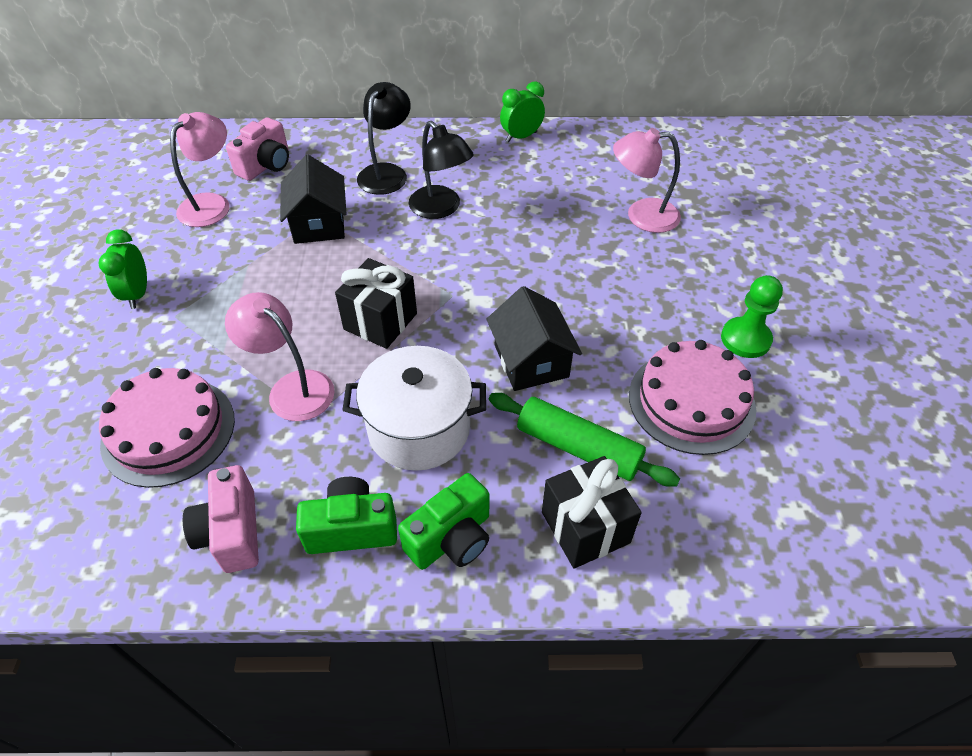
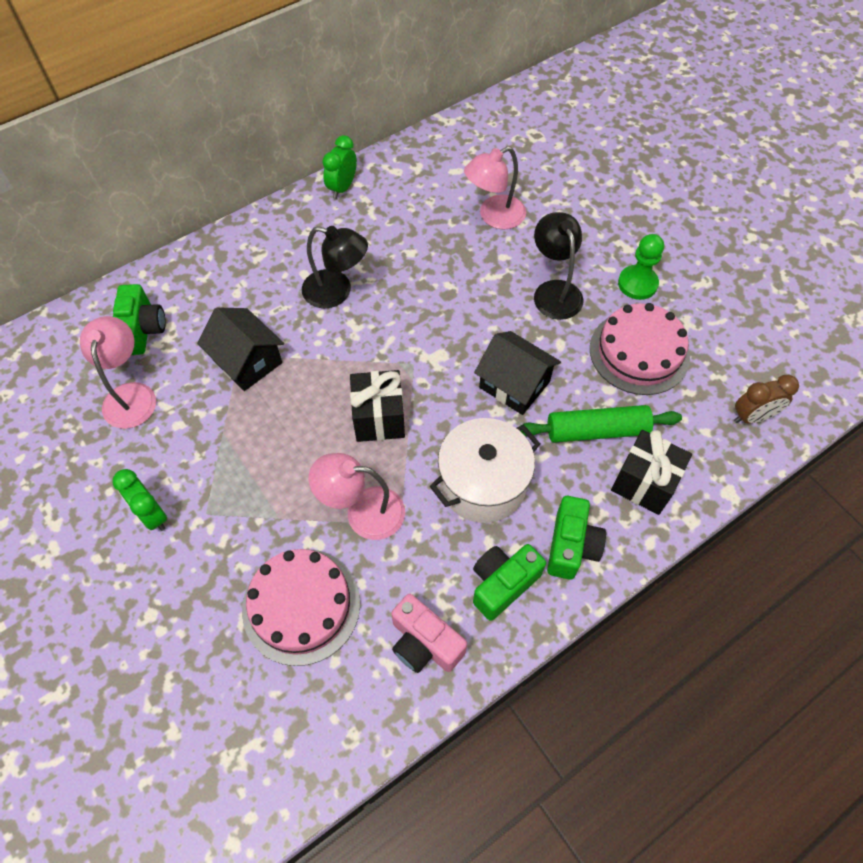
camera: 35 degrees left, 10 degrees up
(266, 165) = (143, 330): pink camera -> green camera
(386, 173) = (260, 281): black lamp -> black lamp (554, 291)
(776, 537) = (752, 417): none -> brown clock

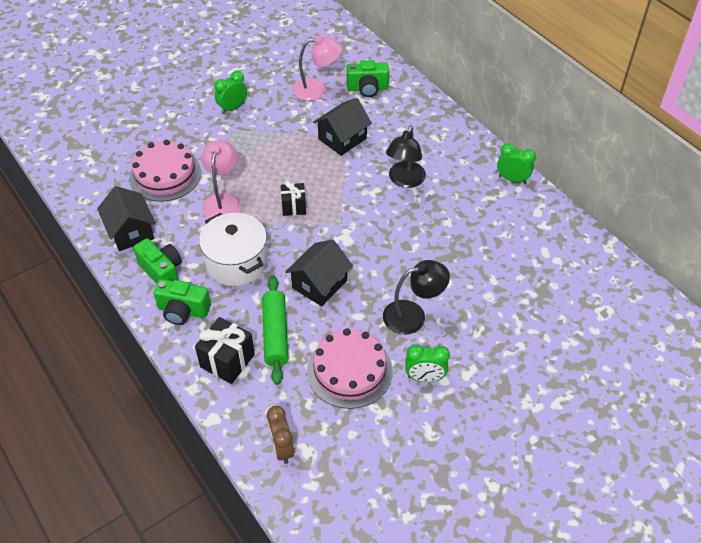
camera: 90 degrees right, 10 degrees down
(379, 418) = (294, 207): black gift -> black gift, size x0.66
(424, 643) = (131, 232): pink camera -> black house
(494, 216) = (493, 277): pink lamp -> none
(637, 284) = (425, 377): green pawn -> green clock

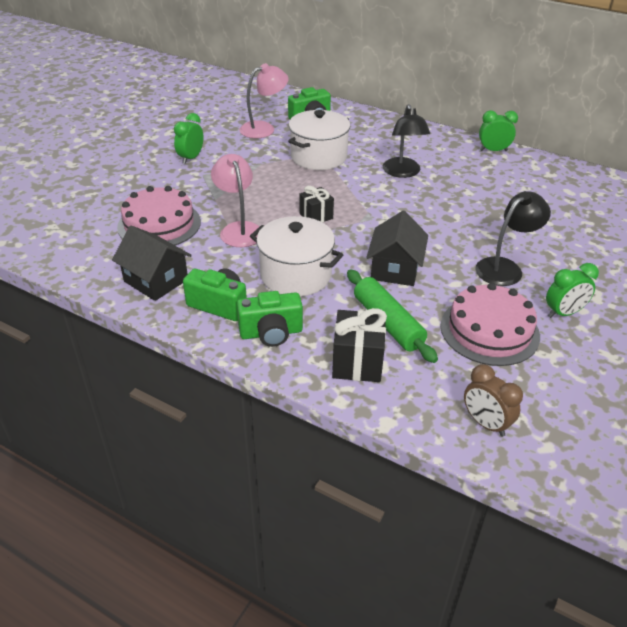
camera: 25 degrees left, 10 degrees down
(342, 139) = (318, 157): black house -> white pot

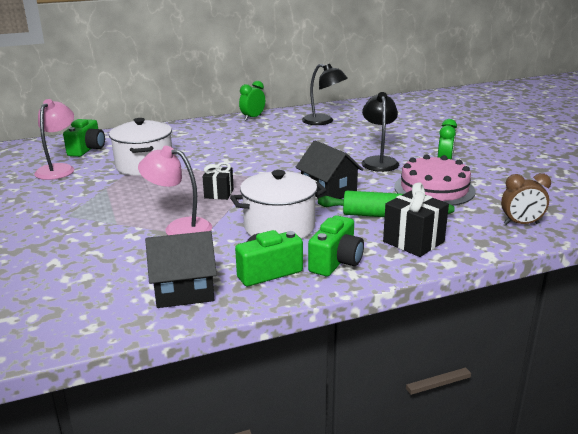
camera: 50 degrees left, 15 degrees down
(159, 224) = (101, 260): pink cake -> none
(191, 158) = (30, 211): green clock -> none
(403, 172) = (223, 148): black lamp -> black lamp (323, 121)

